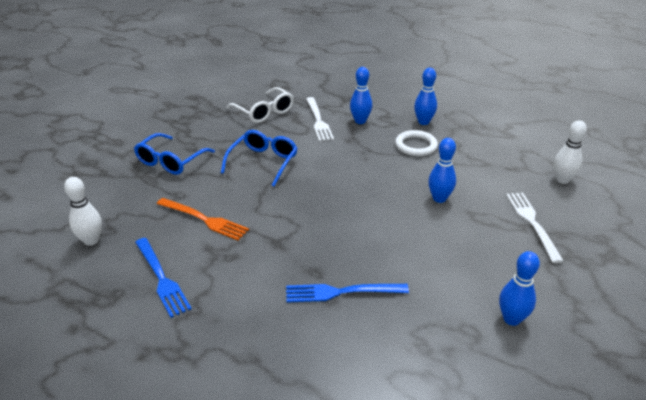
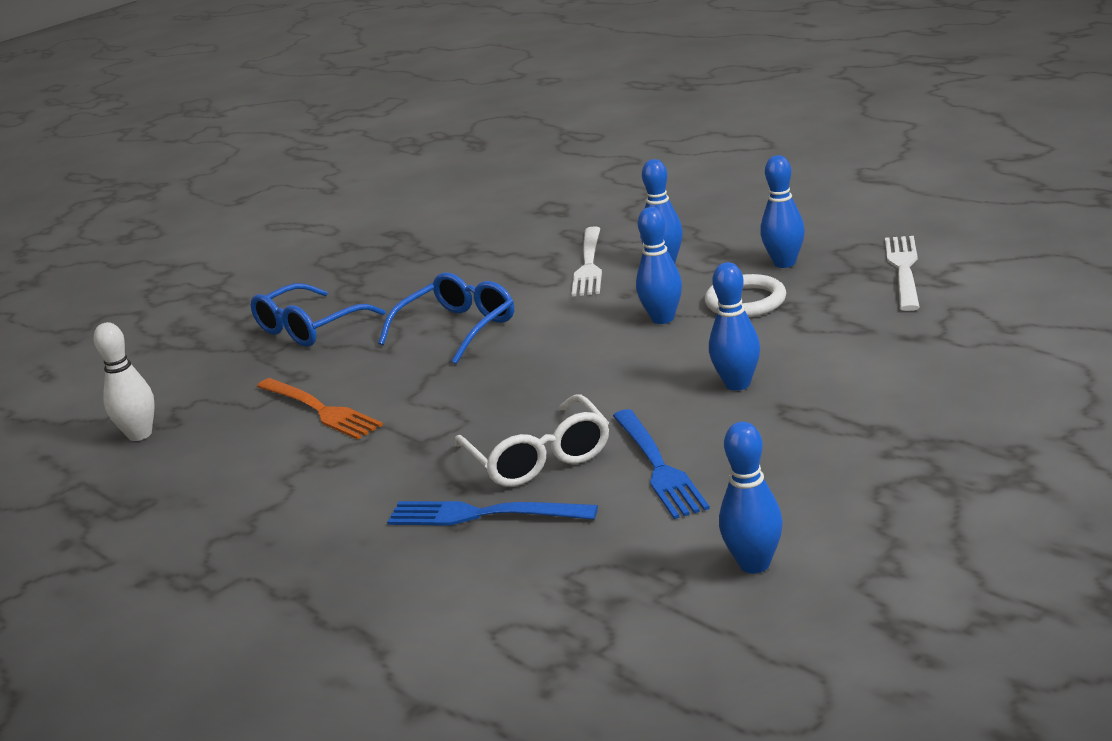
camera: 20 degrees right, 10 degrees down
(162, 279) = (217, 487): blue fork -> blue fork (659, 467)
(264, 112) = (501, 253): white glasses -> white glasses (539, 457)
(377, 156) = (663, 319): none -> blue bowling pin
(531, 222) = (891, 423): white fork -> white fork (903, 269)
(562, 180) = (1002, 356): white bowling pin -> none

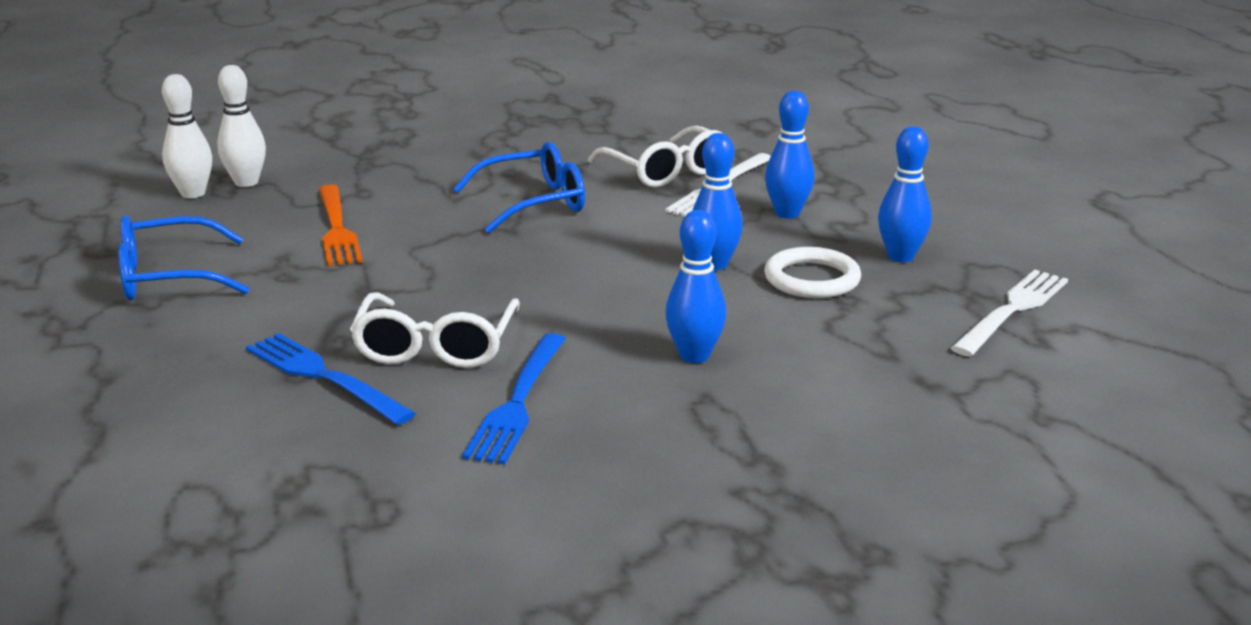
camera: 25 degrees right, 0 degrees up
(177, 407) = (246, 182): none -> white bowling pin
(309, 328) = (425, 156): blue glasses -> blue glasses (168, 277)
(529, 267) = (666, 171): none -> white glasses
(754, 564) = (467, 538): blue bowling pin -> none

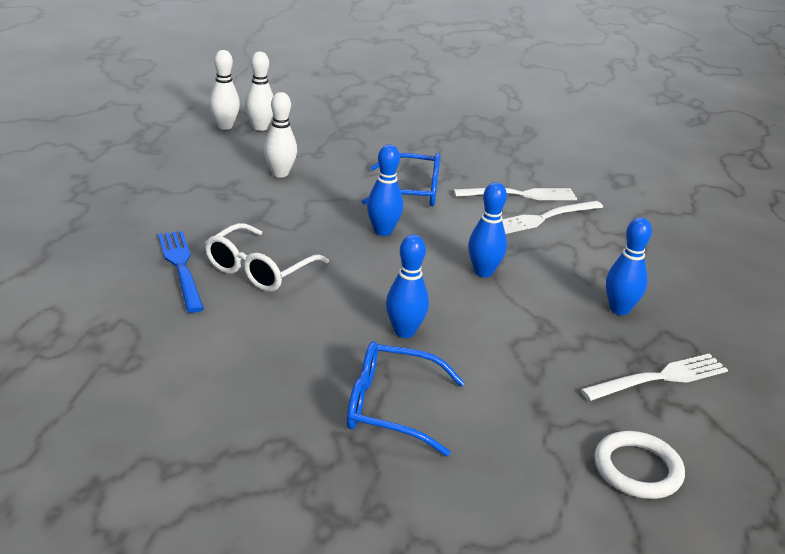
camera: 25 degrees right, 5 degrees up
(168, 277) = (162, 176): blue glasses -> blue glasses (391, 407)
(337, 229) = (280, 173): orange fork -> white bowling pin
(518, 403) = (268, 324): blue fork -> none
(666, 171) = (521, 195): white glasses -> white fork
(787, 213) = (571, 251): blue bowling pin -> blue bowling pin (383, 231)
(812, 279) = (538, 305): white ring -> white ring (637, 469)

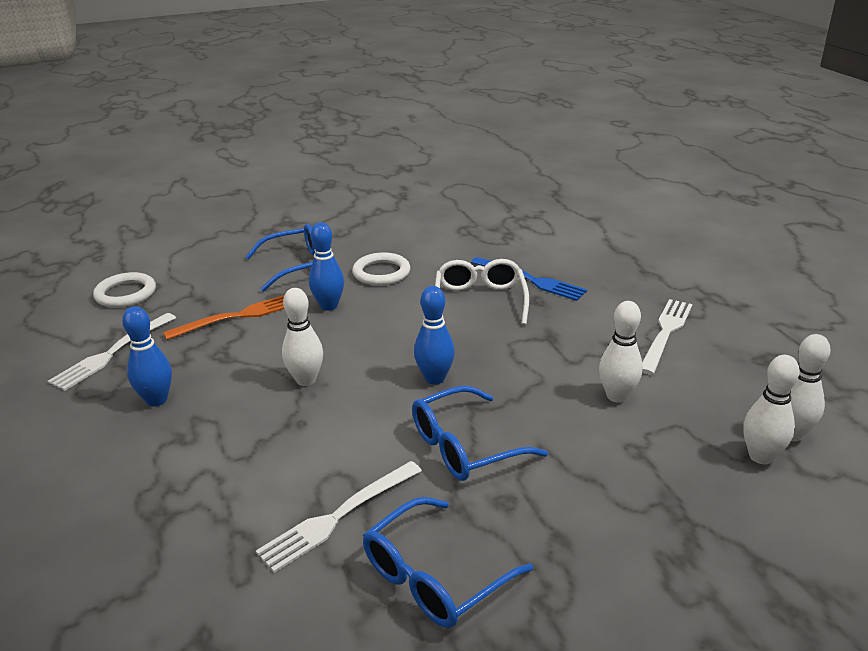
camera: 150 degrees right, 0 degrees up
(307, 347) = (381, 273): none -> white ring
(483, 272) = (306, 380): blue bowling pin -> white bowling pin
(488, 160) = (434, 576): none -> blue glasses
(507, 364) = (238, 316): none -> orange fork
(543, 218) = (284, 487): white fork -> white fork (666, 332)

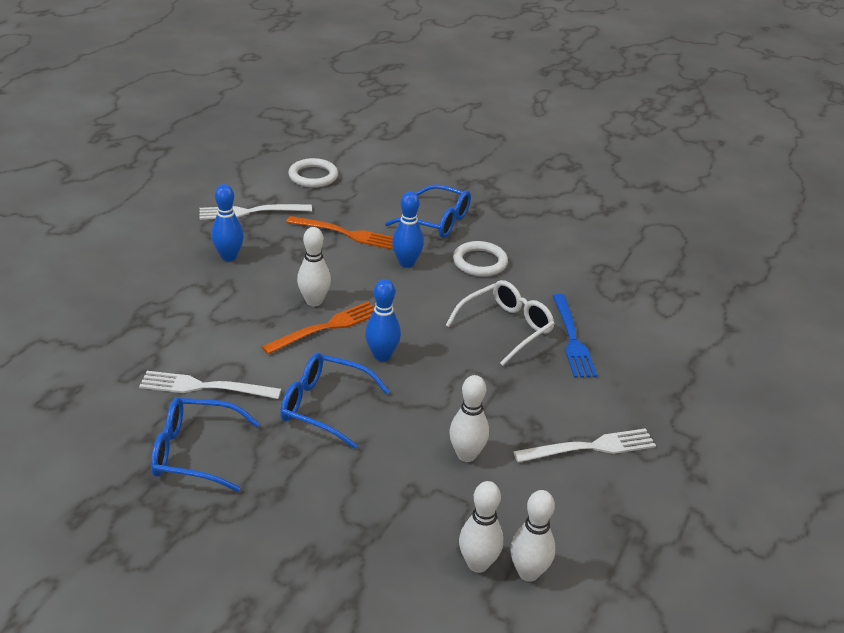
camera: 45 degrees right, 5 degrees up
(353, 390) = (327, 327): none -> orange fork

